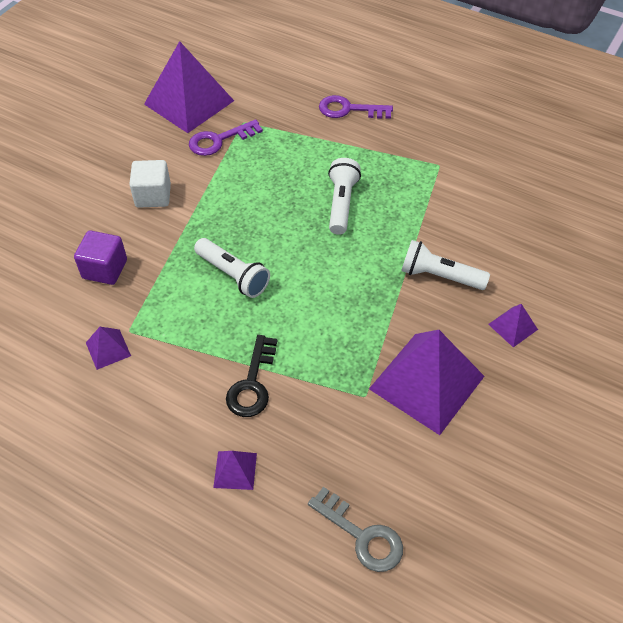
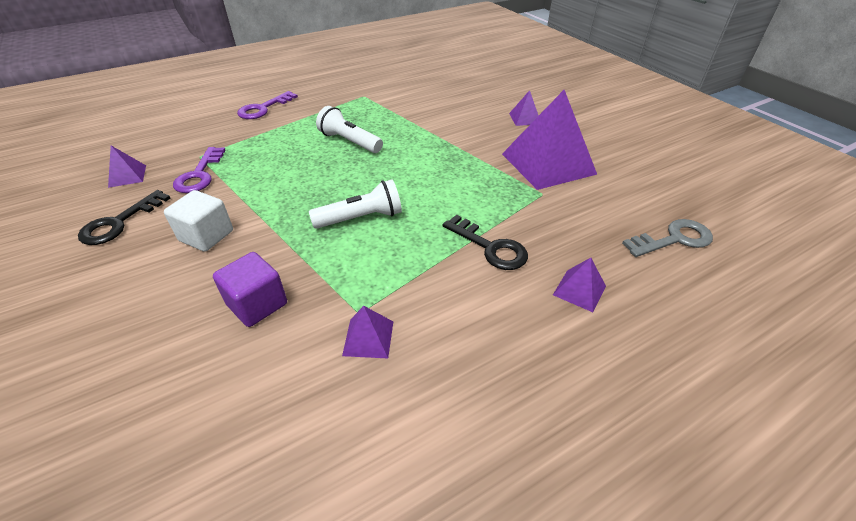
camera: 60 degrees left, 10 degrees down
(136, 140) = (119, 223): none -> black key
(189, 102) = (127, 176): purple pyramid -> purple pyramid, size x0.44
(439, 276) = (459, 128): white flashlight -> none

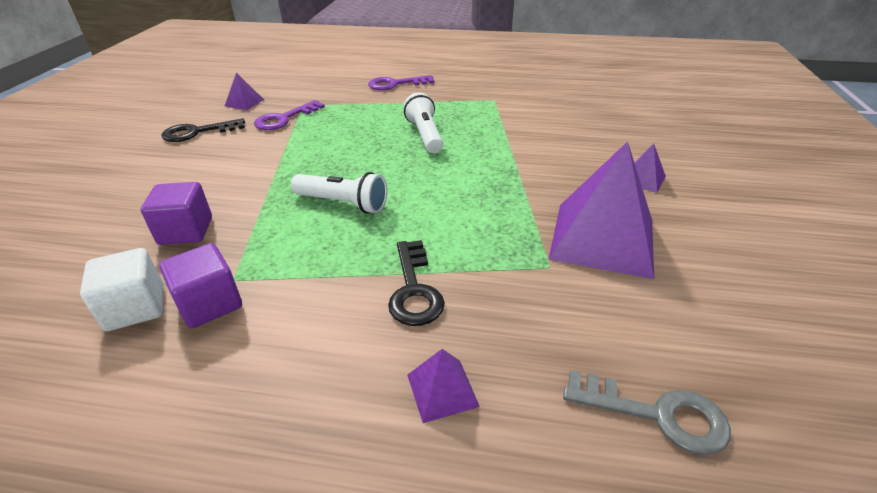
camera: 40 degrees right, 5 degrees down
(206, 236) = (228, 165): white cube -> white cube (135, 308)
(368, 338) = (210, 304): purple pyramid -> purple cube

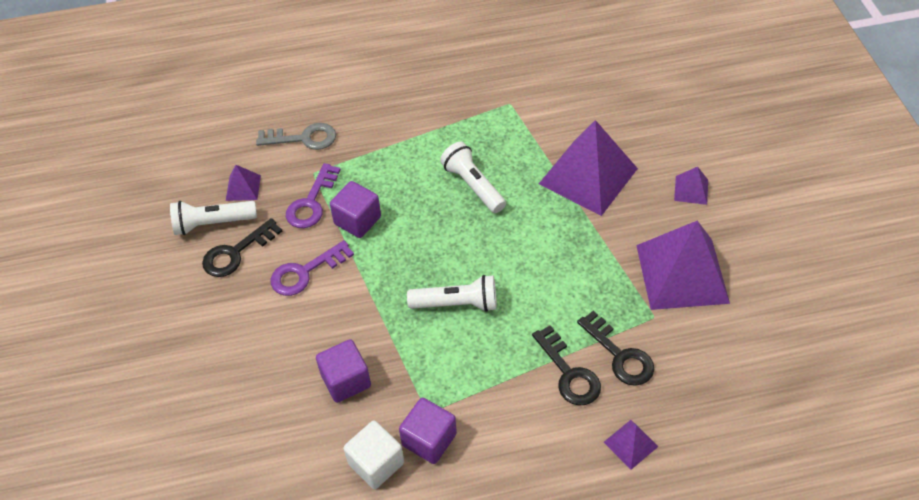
camera: 20 degrees left, 15 degrees up
(201, 115) = (213, 223): none -> white flashlight
(309, 135) = (357, 220): none -> purple cube
(395, 84) = (389, 104): purple key -> purple key (305, 272)
(486, 290) = (620, 355): none -> black key
(537, 150) = (588, 176): none -> purple pyramid
(657, 414) = (760, 412): grey key -> grey key (303, 138)

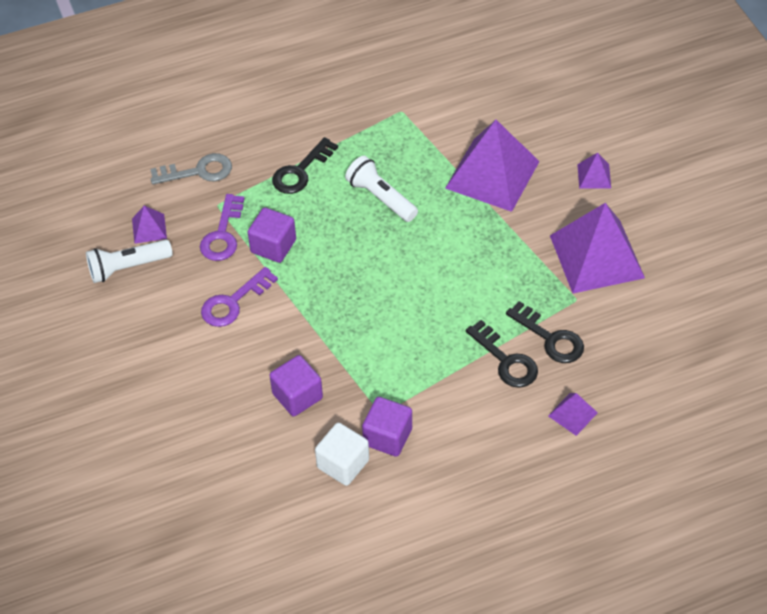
camera: 10 degrees left, 0 degrees up
(236, 253) = (159, 293): black key -> black key (300, 171)
(457, 304) = (388, 312): white flashlight -> none

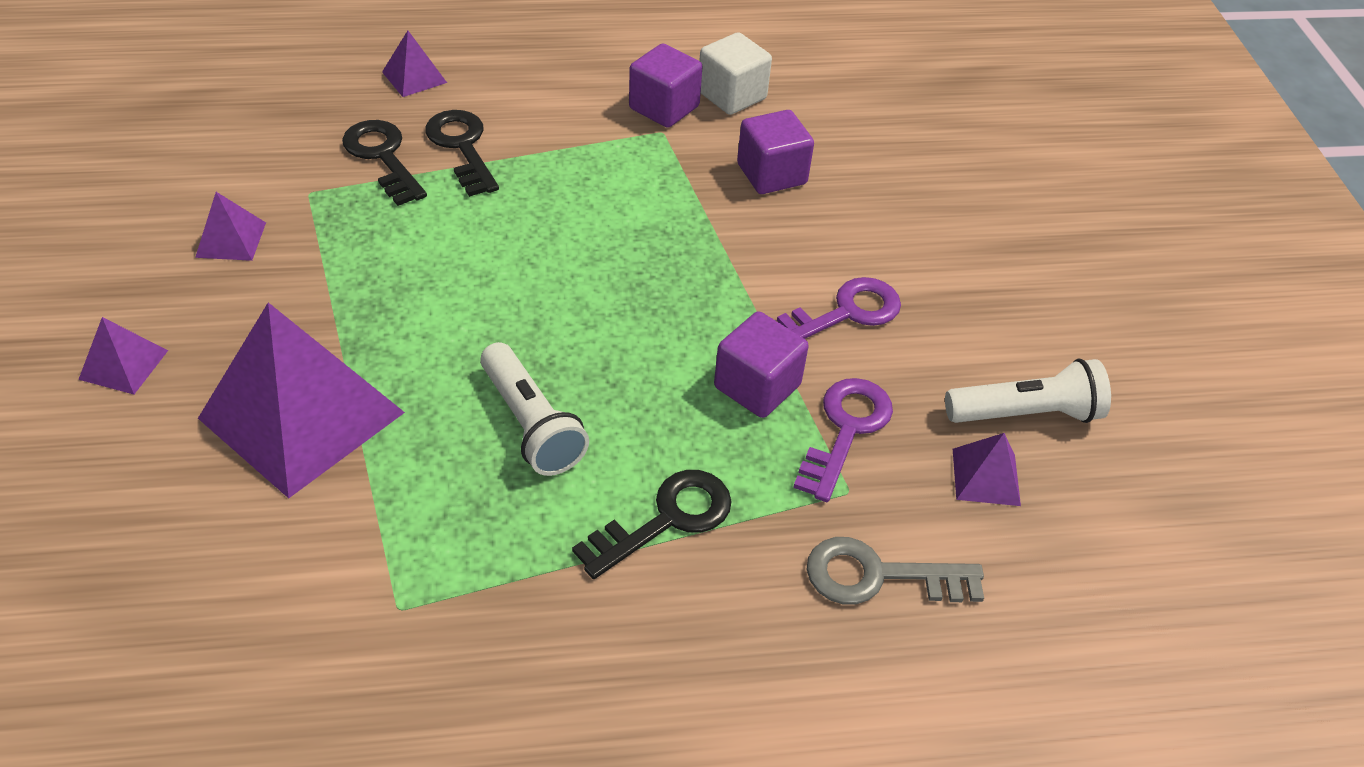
camera: 170 degrees left, 5 degrees down
(597, 256) = (231, 239): purple pyramid -> purple pyramid, size x0.44

